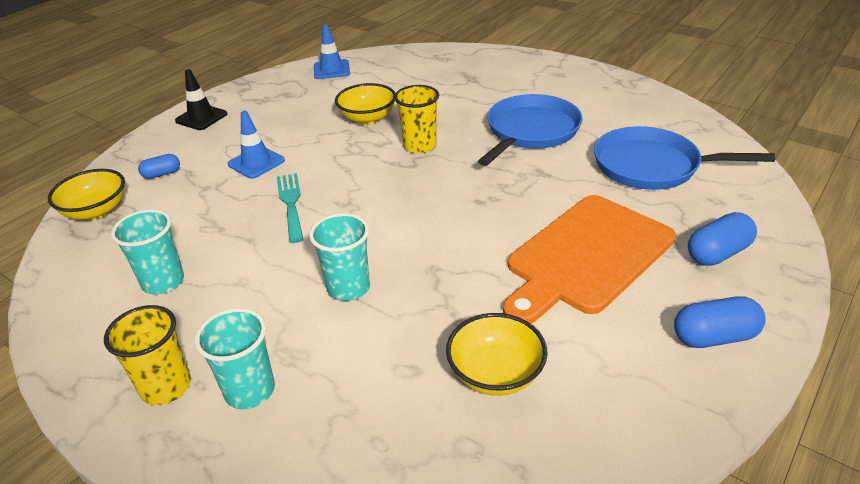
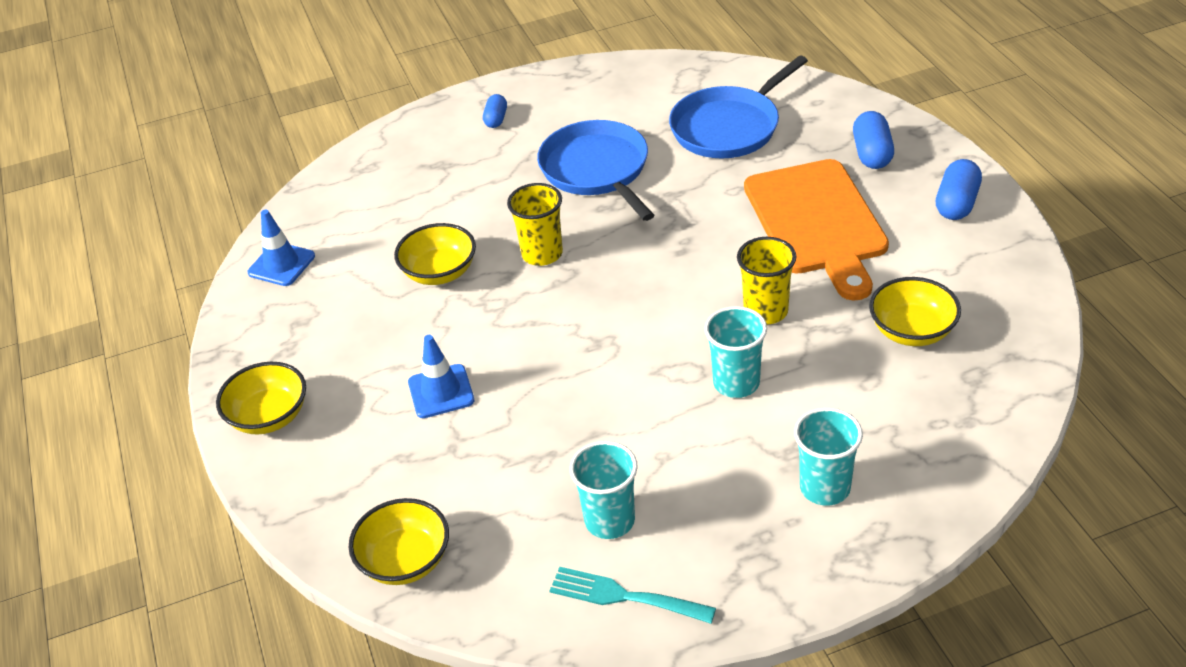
camera: 55 degrees left, 5 degrees up
(162, 174) = (379, 483): blue capsule -> blue capsule (496, 119)
(166, 387) = (777, 546): yellow cup -> yellow cup (766, 311)
(201, 117) = (269, 416): black traffic cone -> yellow bowl
(291, 204) = (557, 385): turquoise fork -> turquoise fork (624, 596)

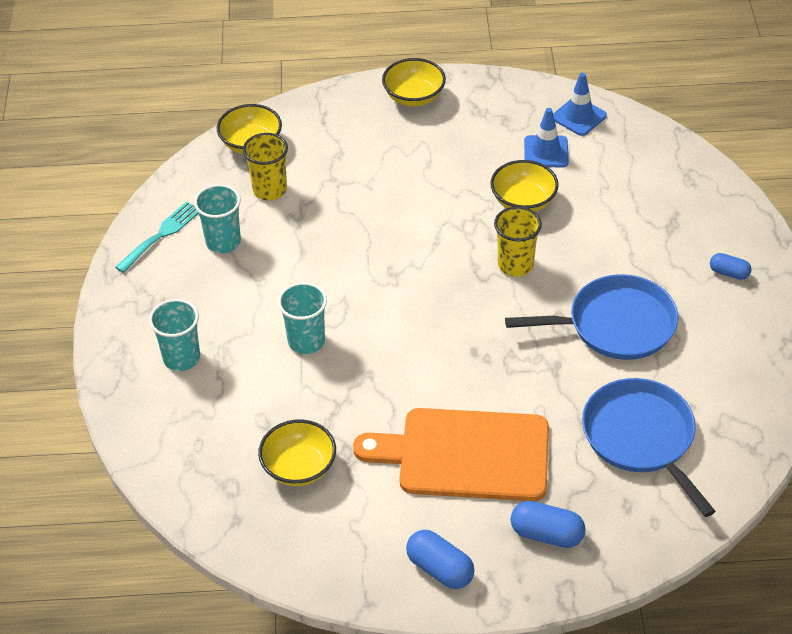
camera: 105 degrees right, 5 degrees up
(441, 391) = (390, 182): blue traffic cone -> blue traffic cone (546, 152)
(766, 311) = (373, 383): yellow cup -> yellow cup (270, 190)

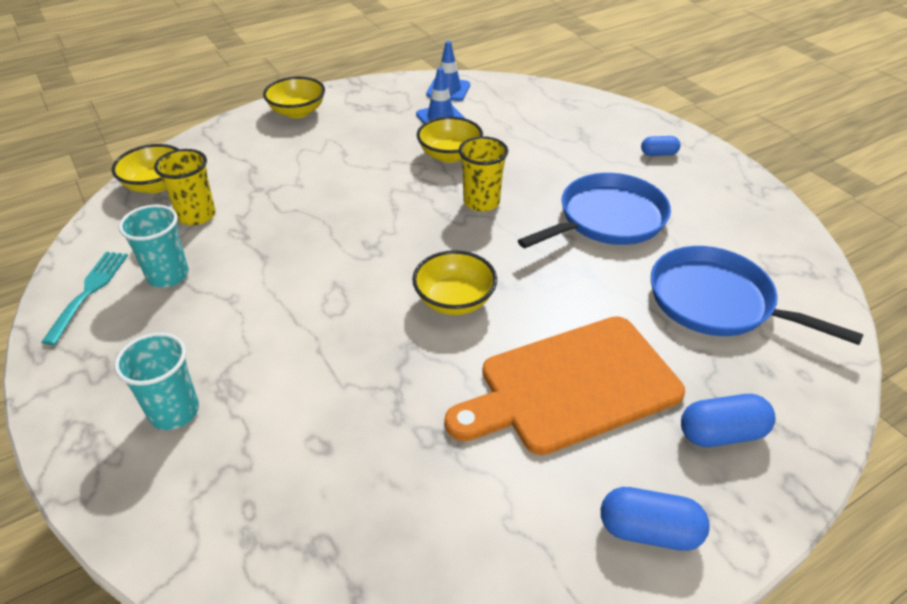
camera: 30 degrees left, 5 degrees down
(299, 467) = (397, 482): yellow bowl -> yellow bowl (454, 301)
(306, 341) = (319, 338): turquoise cup -> none

